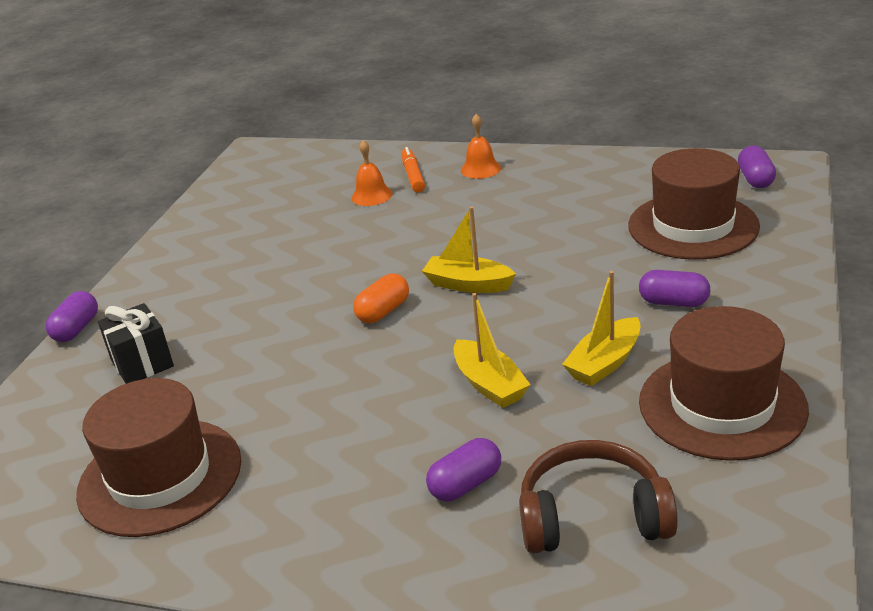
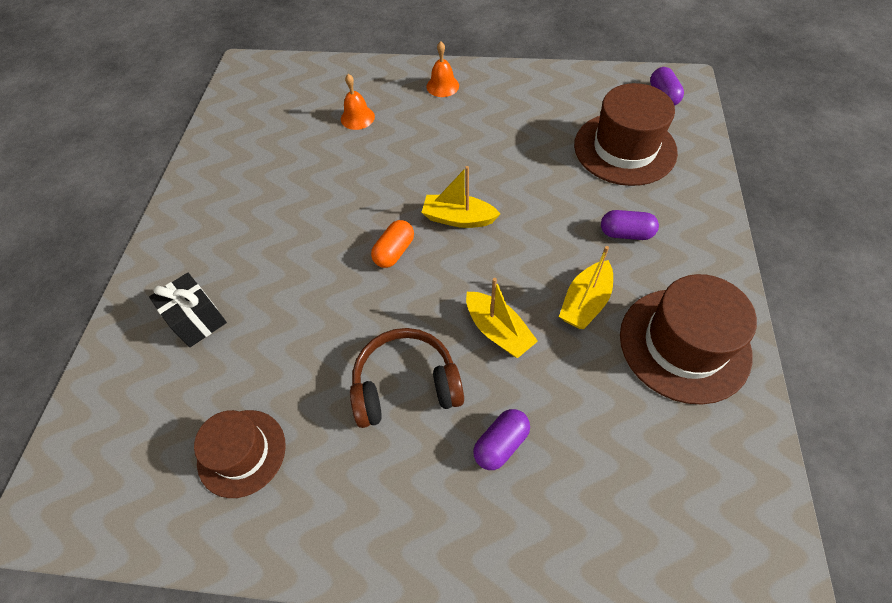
camera: 10 degrees left, 25 degrees up
(77, 329) = (130, 282): purple capsule -> none
(160, 476) = (242, 452): brown hat -> brown hat, size x0.64
(413, 176) = (388, 94): orange marker -> none
(592, 516) = (608, 472): brown headphones -> brown headphones (406, 385)

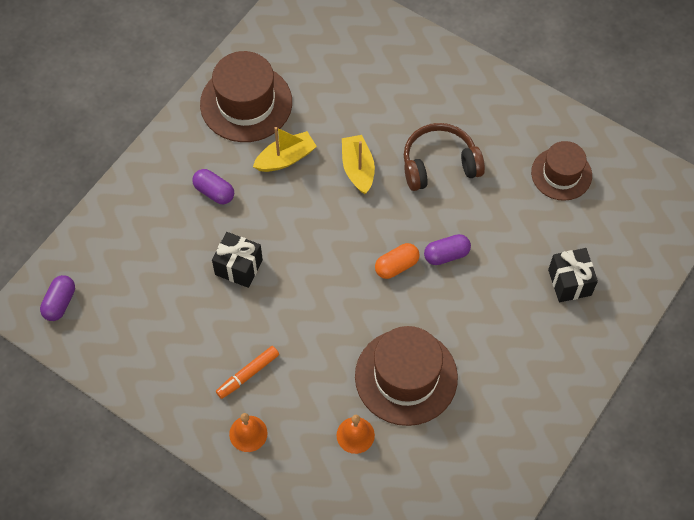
camera: 155 degrees left, 5 degrees up
(406, 385) = (439, 164): brown headphones -> brown headphones turned 150 degrees clockwise
(458, 218) = (329, 270): yellow boat -> none
(471, 117) = (248, 374): none -> orange marker
(501, 444) = (400, 105): purple capsule -> purple capsule (446, 255)
(544, 183) = (238, 267): none -> black gift
(624, 148) = (146, 265): brown hat -> brown hat (406, 377)

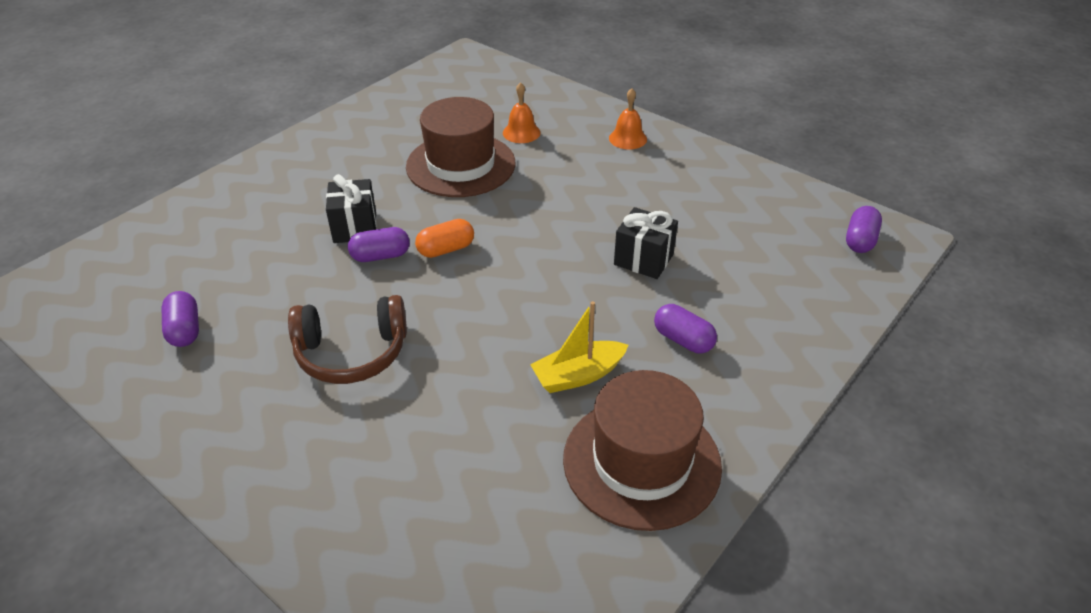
camera: 175 degrees left, 20 degrees down
(248, 374) = (629, 175): orange marker -> none
(358, 169) = (472, 355): yellow boat -> none
(561, 174) = (185, 330): brown hat -> purple capsule
(569, 282) = (245, 224): black gift -> black gift (355, 227)

